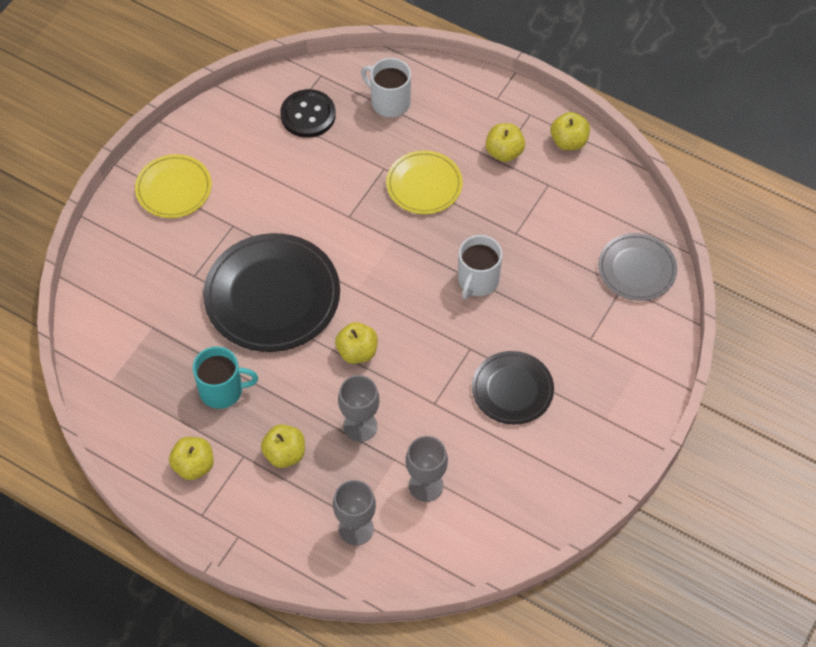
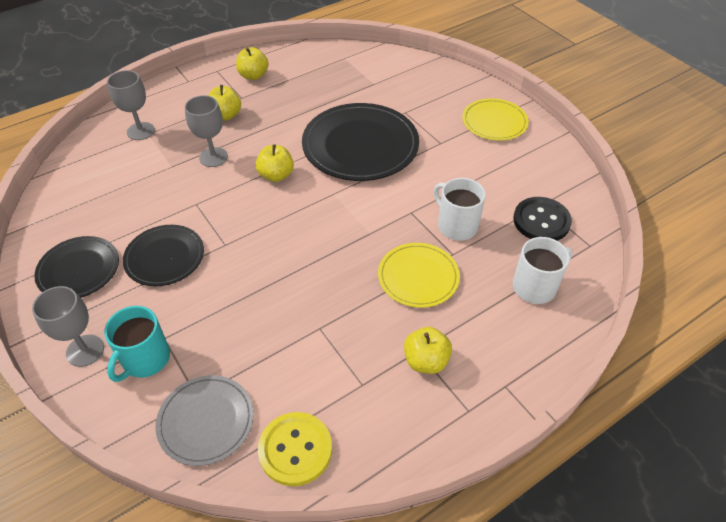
camera: 115 degrees right, 10 degrees down
(222, 390) = (299, 101): turquoise mug -> turquoise mug (145, 359)
(426, 485) = (136, 175): grey goblet -> grey goblet (85, 350)
(477, 280) = (287, 276): white mug -> white mug (456, 226)
(566, 453) = (79, 270): none -> black plate
(568, 141) = (411, 434): yellow apple -> none
(622, 204) = (295, 449): none -> yellow button

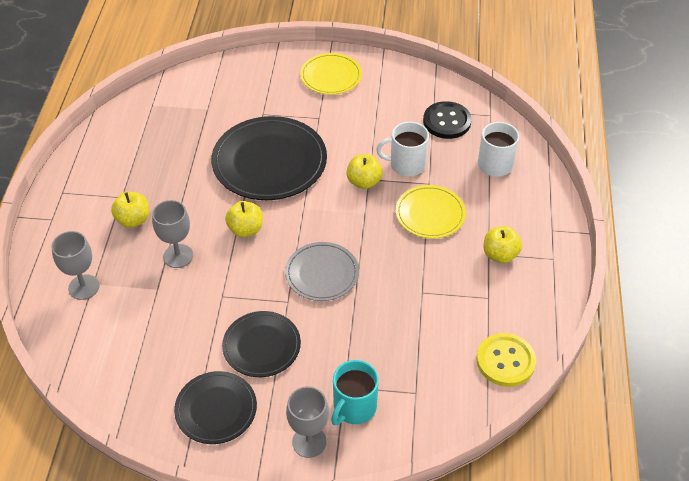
camera: 50 degrees left, 0 degrees up
(145, 359) = (354, 407): turquoise mug -> turquoise mug turned 60 degrees clockwise
(206, 421) = (441, 398): grey plate -> grey plate (322, 273)
(253, 76) = (101, 173): yellow apple -> yellow apple (364, 182)

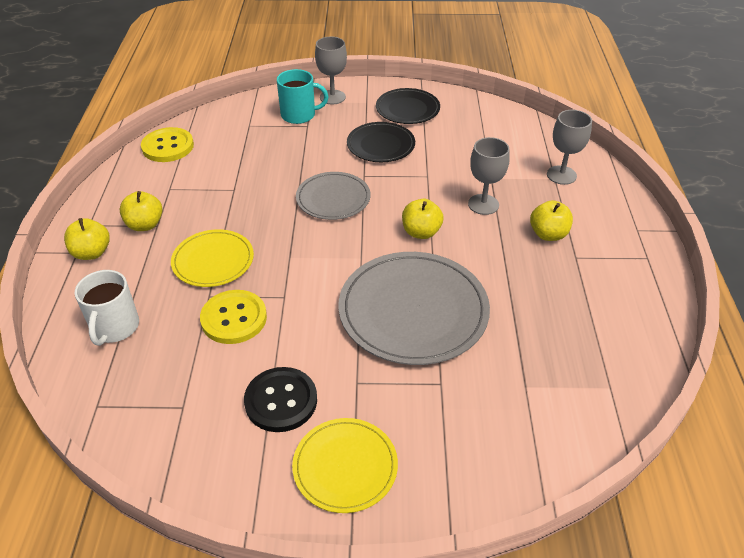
camera: 175 degrees right, 5 degrees down
(269, 162) = (413, 310): black plate -> grey plate
(354, 407) = (299, 115): turquoise mug -> turquoise mug turned 60 degrees clockwise
(364, 182) = (290, 292): yellow apple -> yellow apple (92, 253)
(406, 164) = (234, 318): white mug -> yellow button
(447, 121) = (165, 389): black button -> black button (281, 401)

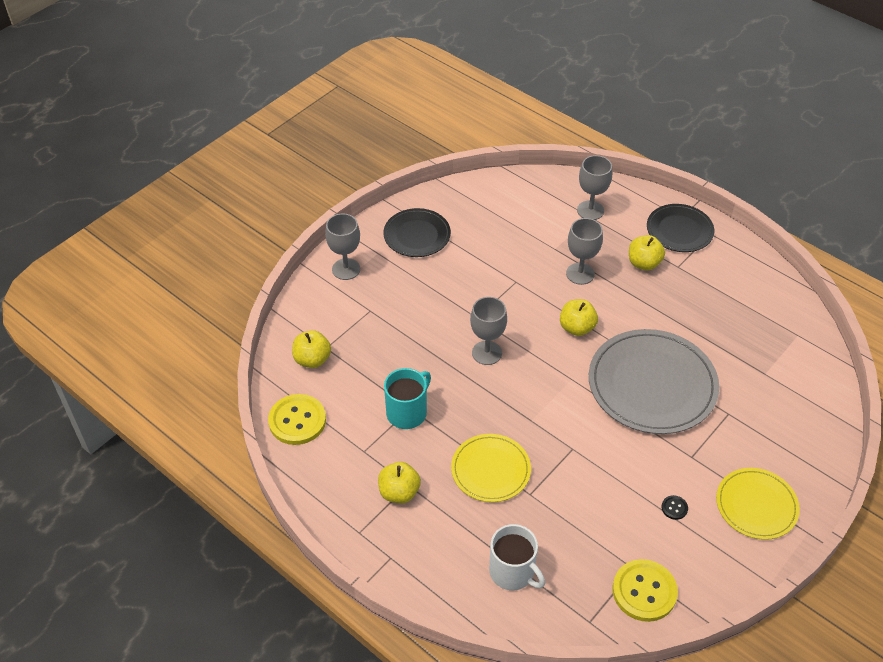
camera: 50 degrees left, 5 degrees up
(92, 253) = (402, 547): yellow apple -> yellow apple (312, 359)
(234, 318) = (569, 491): yellow button -> yellow button (644, 591)
(281, 401) = (674, 508): black button -> black button, size x0.43
(299, 115) = (348, 306): turquoise mug -> turquoise mug (407, 412)
(333, 198) = (487, 353): grey plate -> grey goblet
(381, 145) = (448, 282): black plate -> black plate (679, 230)

